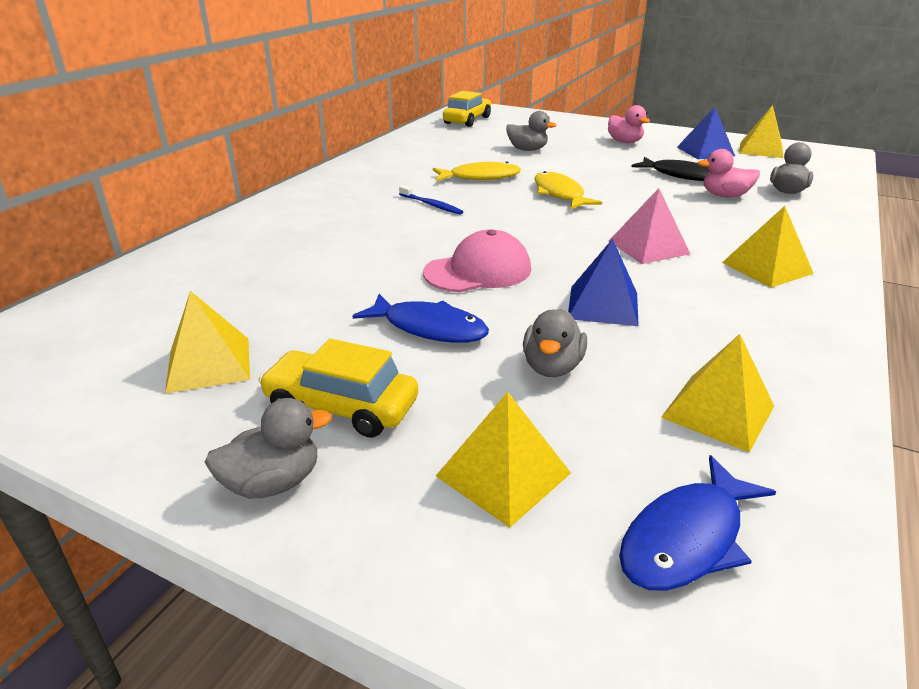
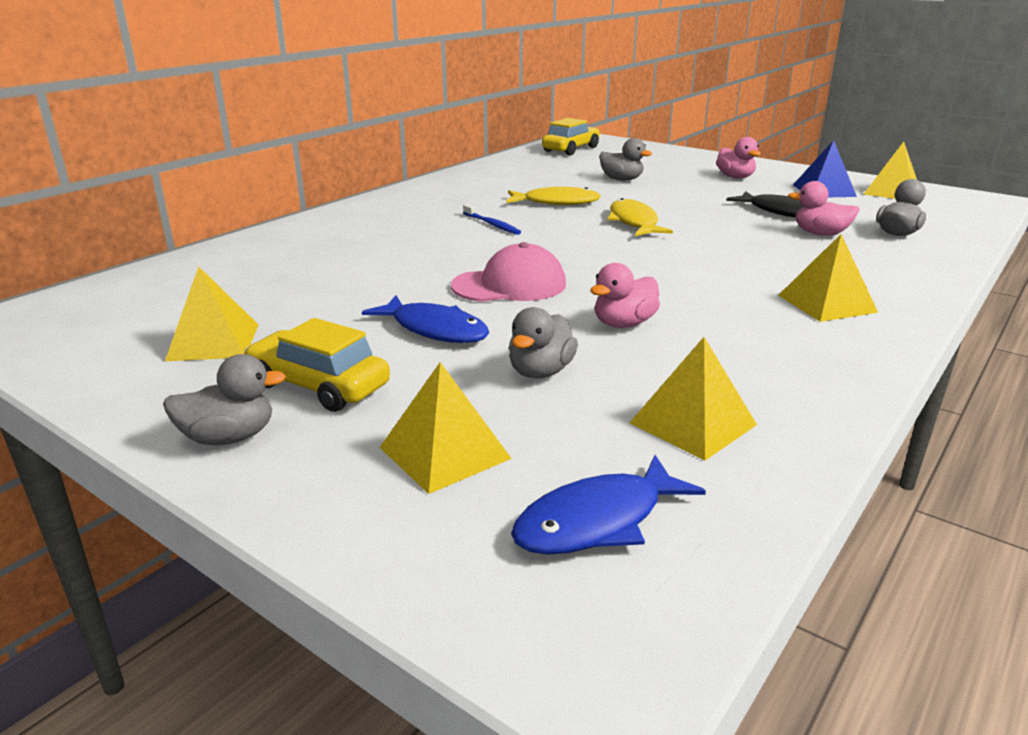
camera: 10 degrees right, 5 degrees down
(603, 305) = (624, 324): blue pyramid -> pink duck
(648, 247) = (704, 276): pink pyramid -> none

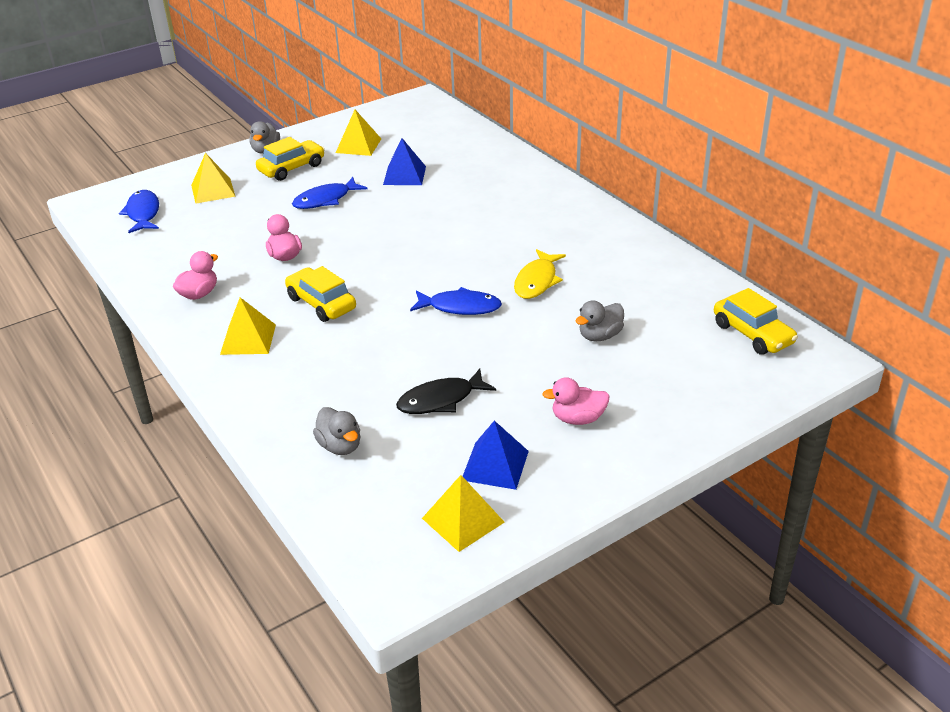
camera: 110 degrees right, 10 degrees up
(331, 289) = (404, 175): none -> blue pyramid
(492, 224) = (493, 241): blue toothbrush -> none
(509, 285) = (368, 230): pink cap -> none
(540, 372) = (255, 221): grey duck -> none
(634, 222) = (460, 307): yellow fish -> blue fish
(692, 423) = (176, 249): yellow pyramid -> none
(705, 280) = (321, 303): none -> yellow car
(820, 234) = (370, 397): pink duck -> pink duck (199, 294)

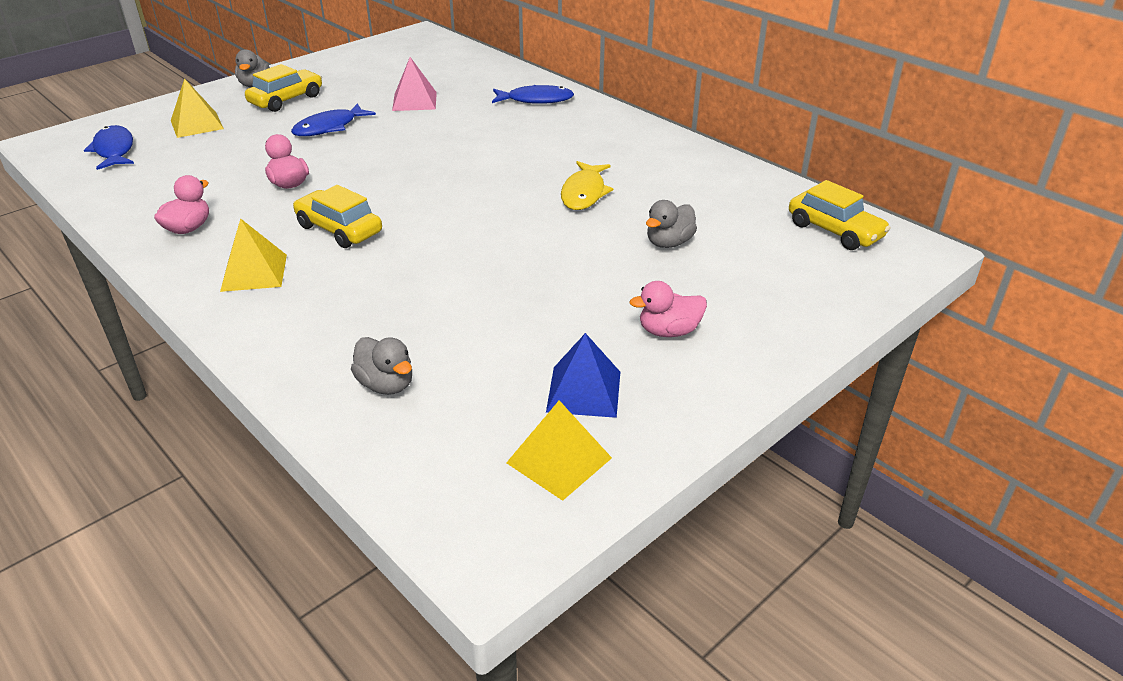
camera: 10 degrees left, 0 degrees up
(358, 145) = (358, 76): yellow pyramid -> none
(404, 175) = (414, 101): blue pyramid -> pink pyramid
(440, 400) = (501, 323): black fish -> none
(460, 307) = (503, 224): blue fish -> blue fish (536, 100)

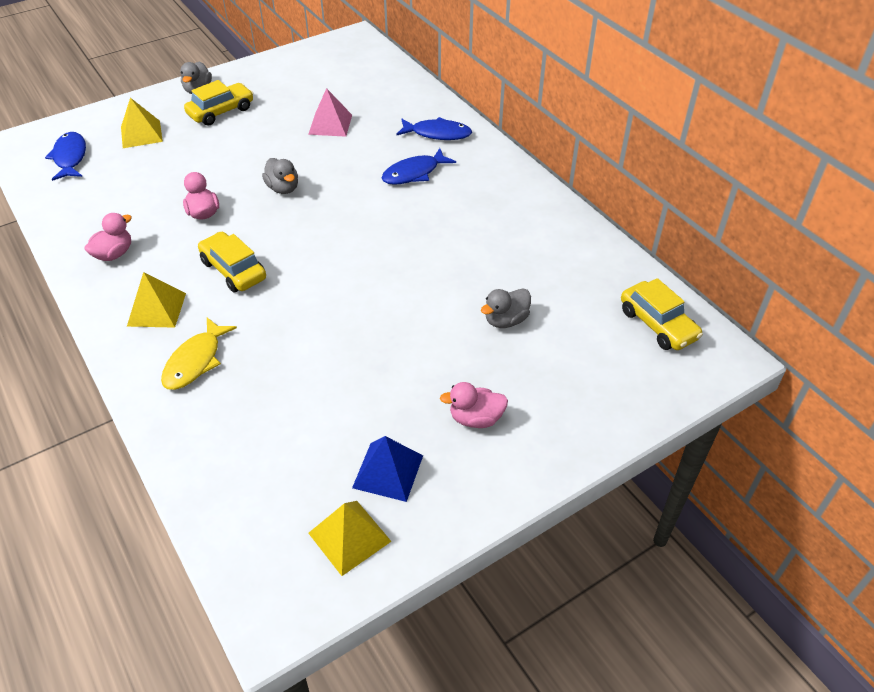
camera: 10 degrees right, 10 degrees up
(329, 127) = (250, 149): blue fish -> blue fish (414, 173)
(386, 384) = (235, 441): grey duck -> grey duck (283, 188)
(584, 193) = (449, 253): yellow fish -> yellow fish (195, 361)

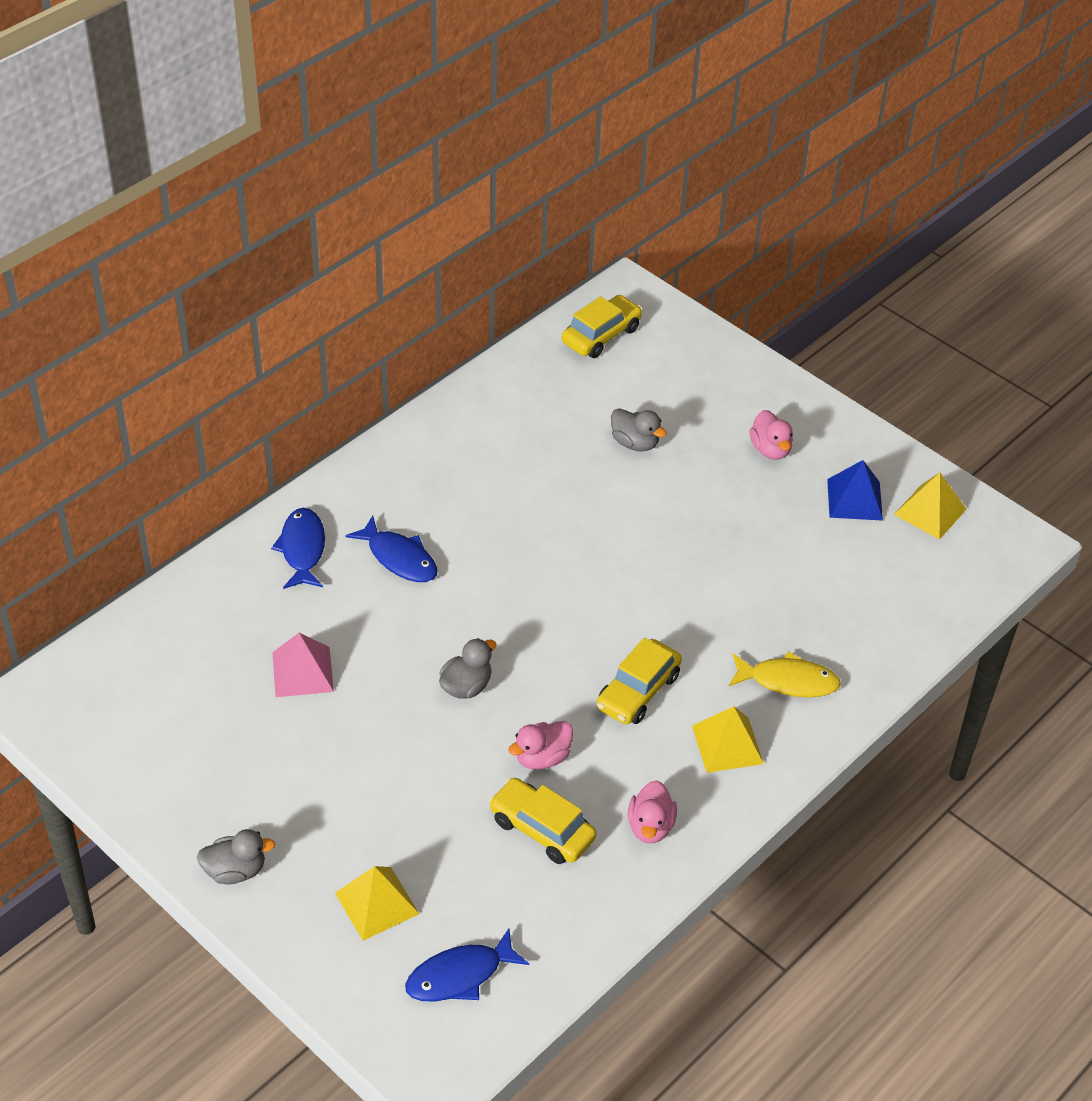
camera: 105 degrees left, 0 degrees up
(114, 254) = (650, 826): pink duck -> pink duck turned 105 degrees counterclockwise
(221, 111) = (294, 817): yellow car -> yellow car (542, 829)

